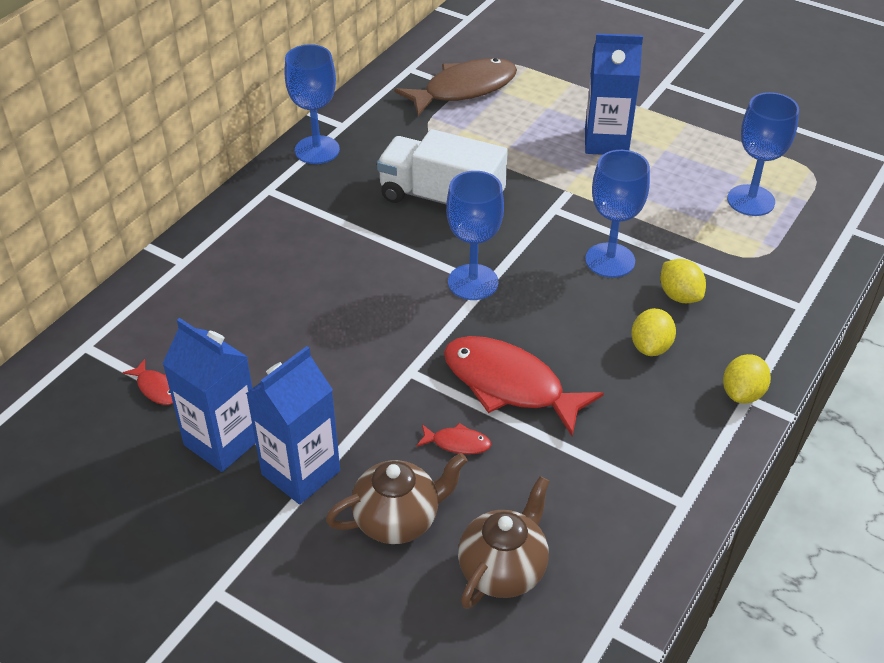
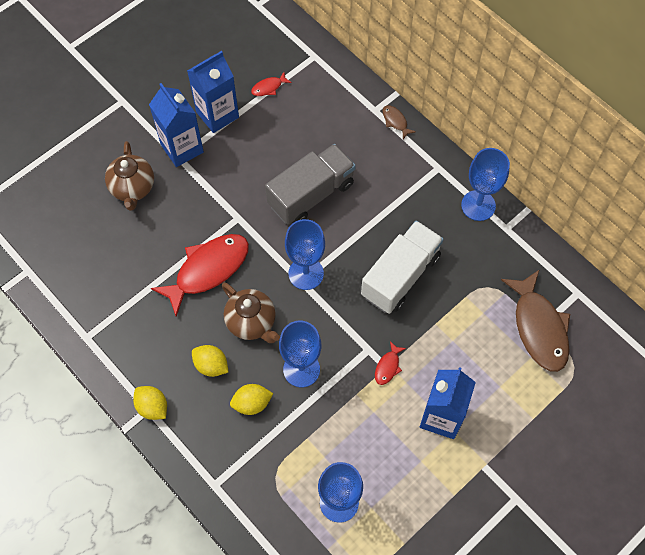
camera: 105 degrees right, 20 degrees up
(199, 239) = (395, 121): none -> brown fish
(345, 301) = (311, 194): none -> grey truck
(457, 443) = (173, 230): red fish -> red fish (388, 367)
(503, 570) = (82, 230): brown teapot -> brown teapot (251, 322)

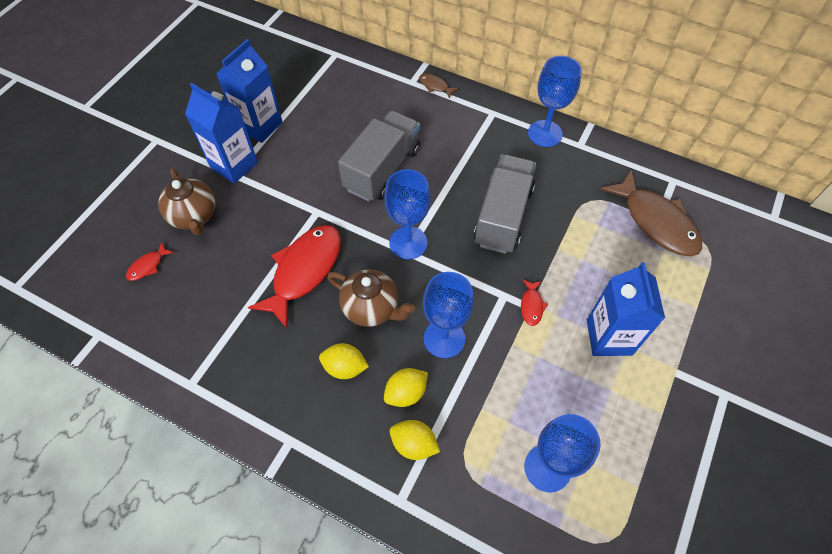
camera: 20 degrees left, 5 degrees down
(152, 407) = (294, 436): yellow lemon -> yellow lemon (414, 444)
(268, 87) = (302, 90): red fish -> red fish (148, 266)
(400, 276) = (503, 216): white truck -> grey truck

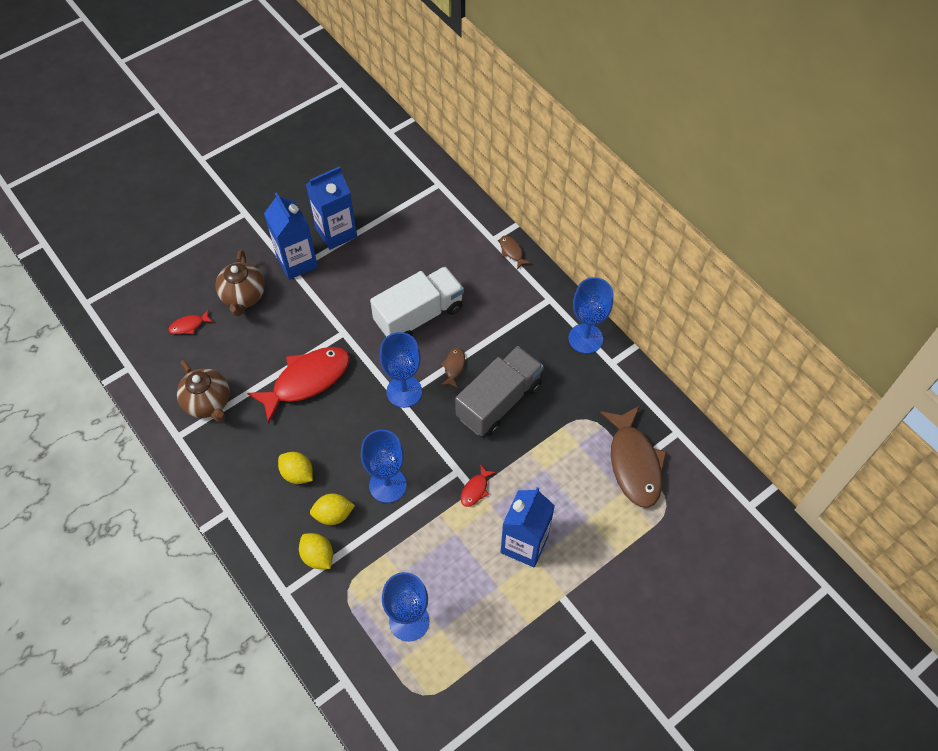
camera: 25 degrees right, 0 degrees up
(371, 308) = (343, 435): brown teapot -> brown teapot (208, 403)
(382, 169) = (419, 315): grey truck -> white truck
(442, 202) = (454, 367): none -> brown fish

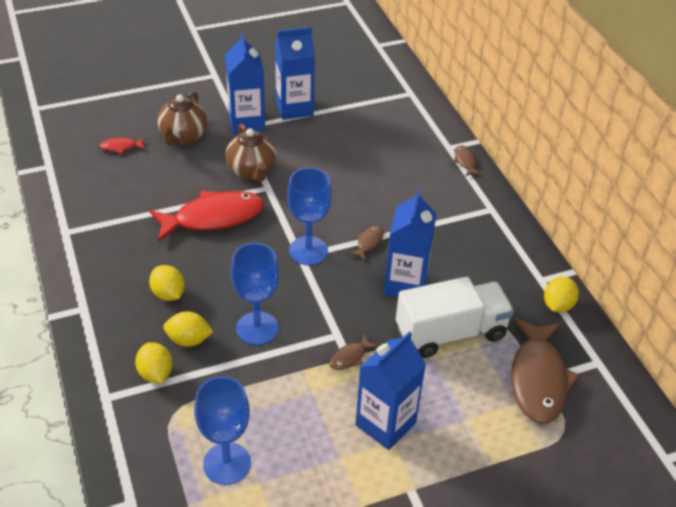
camera: 15 degrees right, 15 degrees down
(208, 403) = (109, 212): brown teapot -> brown teapot (252, 171)
(419, 315) = (349, 191): white truck -> white truck (450, 333)
(475, 489) = (350, 357): red fish -> brown fish
(499, 401) = (405, 284): grey truck -> blue carton
(585, 338) = (519, 252): blue goblet -> none
(631, 385) = (557, 305): none -> yellow lemon

